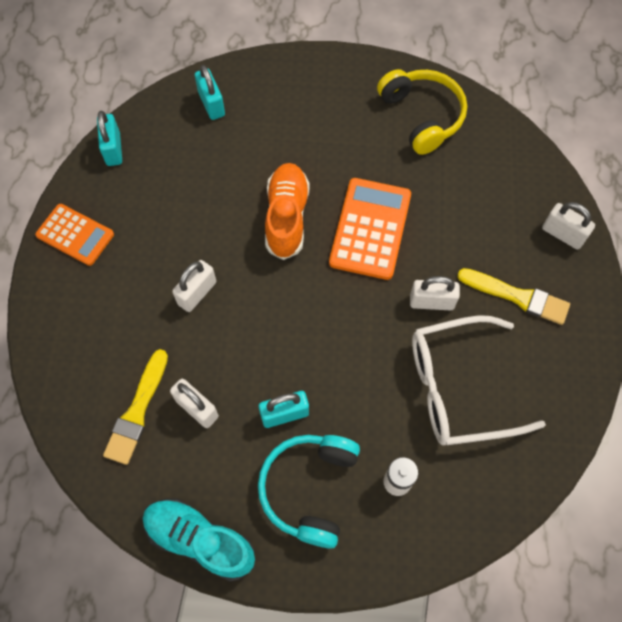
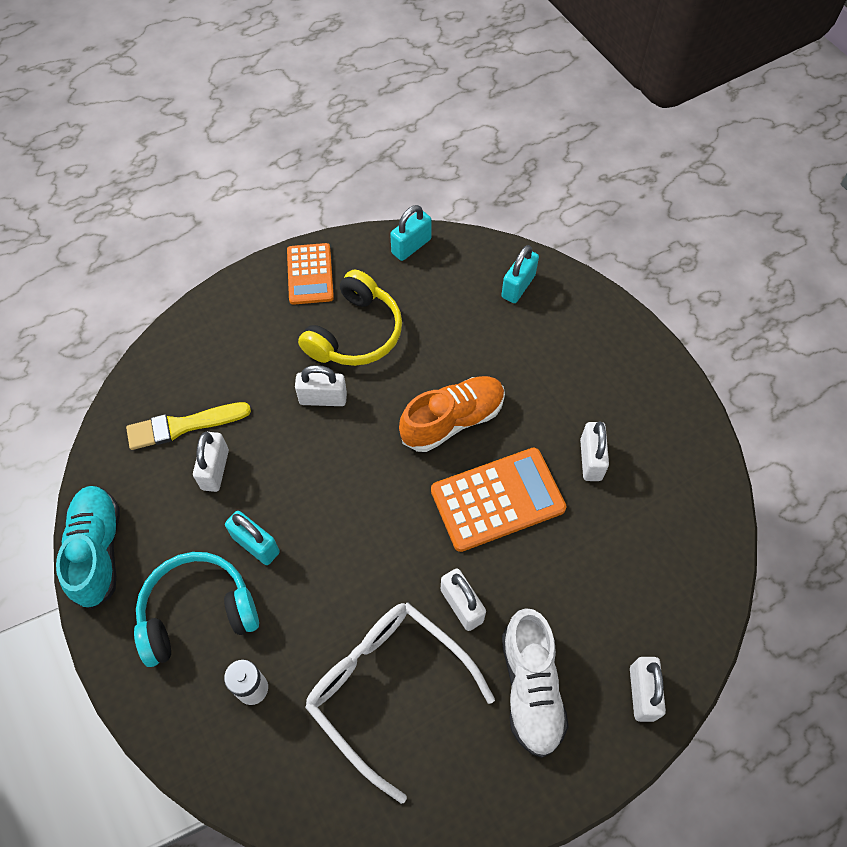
camera: 55 degrees right, 5 degrees down
(384, 153) = (590, 460): none -> white padlock
(422, 116) = (663, 468): yellow headphones -> yellow headphones (355, 333)
(517, 296) = (531, 688): yellow brush -> white shoe

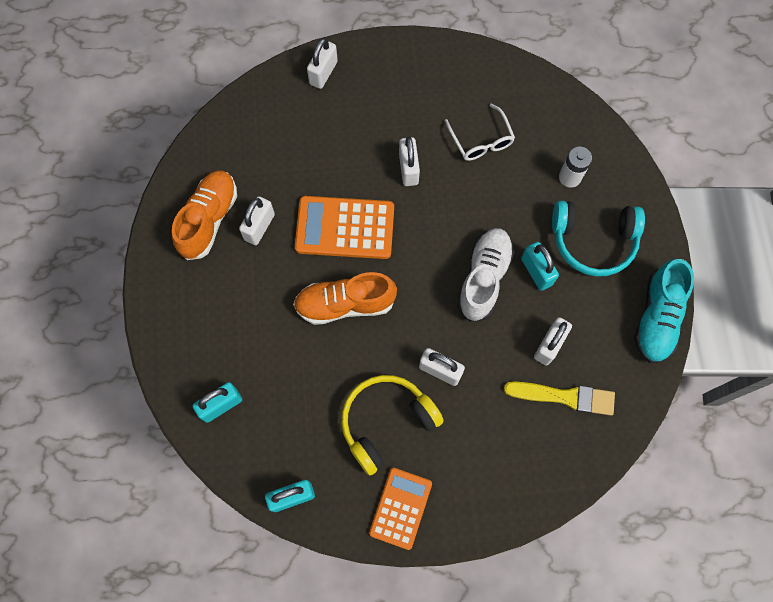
camera: 155 degrees left, 10 degrees up
(388, 689) = (481, 140): white glasses -> white glasses, size x0.56
(531, 688) = (390, 104): white shoe -> white shoe (484, 278)
(649, 444) = (209, 220): none -> orange shoe

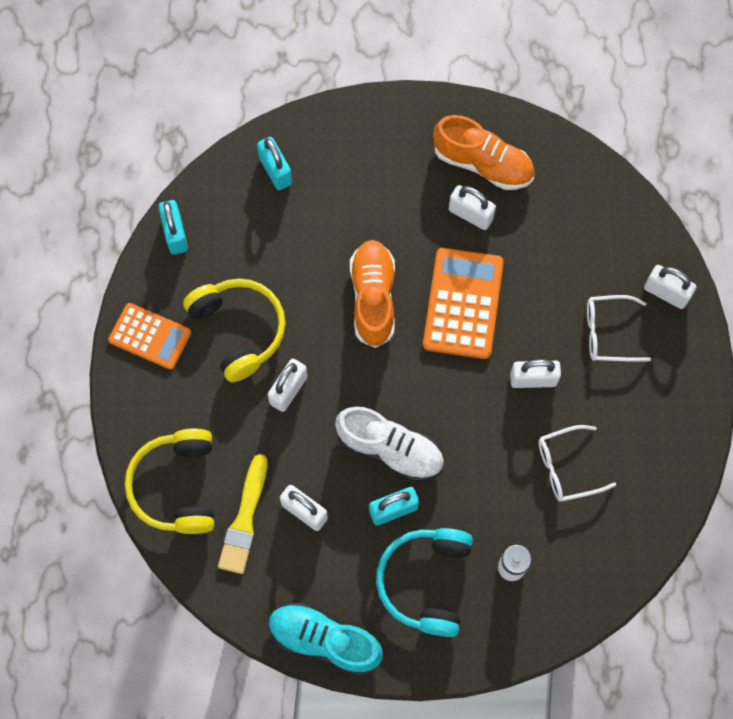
camera: 95 degrees right, 0 degrees up
(362, 113) = (609, 333): none -> white glasses
(543, 463) = (176, 486): none -> yellow headphones

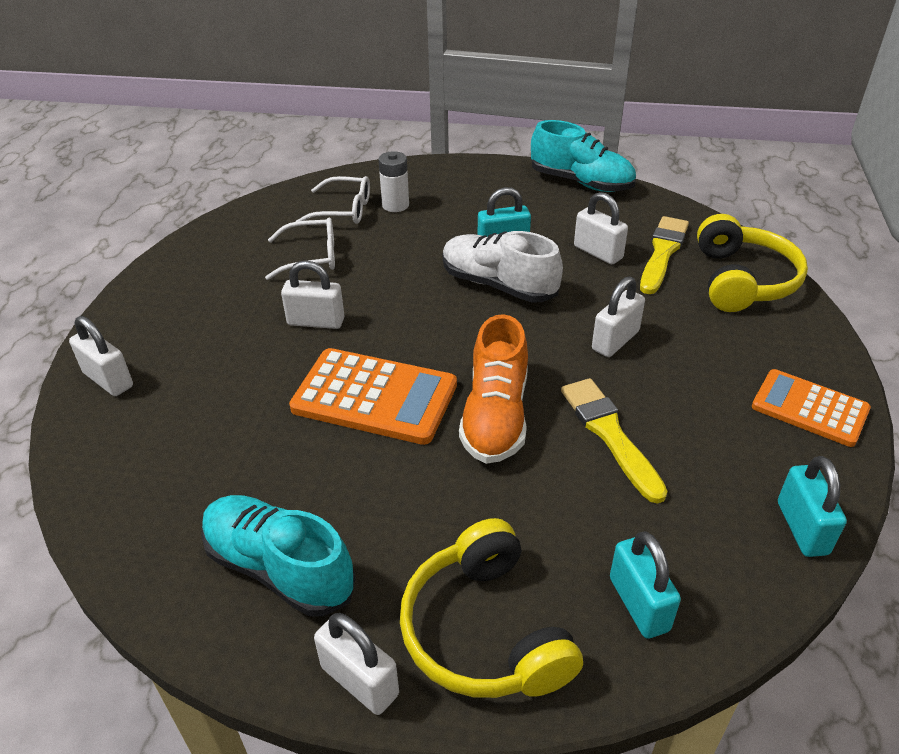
camera: 170 degrees left, 30 degrees down
(239, 330) = (684, 402): yellow headphones -> yellow headphones (484, 631)
(292, 292) = (610, 434): none -> yellow brush
(425, 581) = (480, 204): turquoise headphones -> none
(463, 304) = (374, 397): orange calculator -> orange calculator turned 90 degrees counterclockwise
(470, 214) = (327, 497): white padlock -> white padlock (360, 681)
(483, 163) = (279, 568): orange shoe -> turquoise shoe
(609, 333) = (204, 351): white glasses -> white glasses (343, 210)

